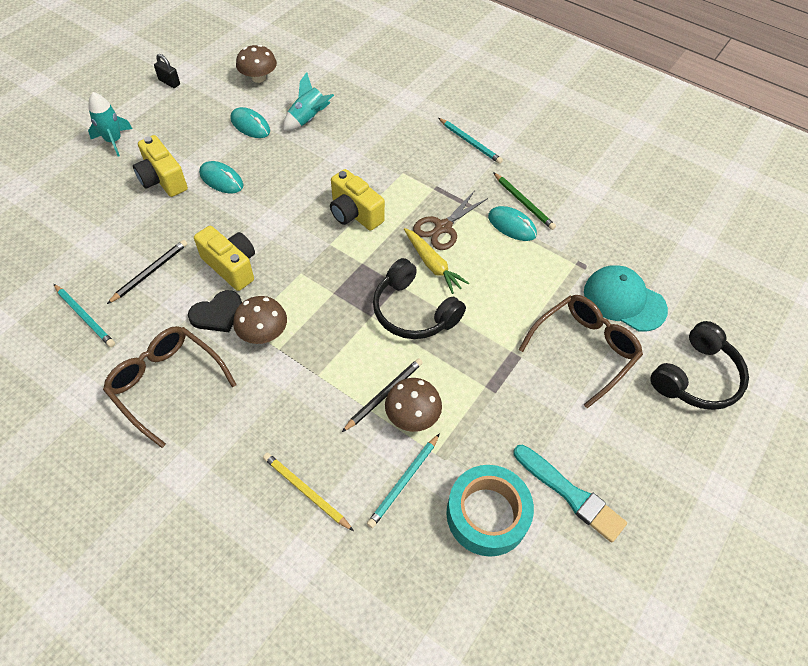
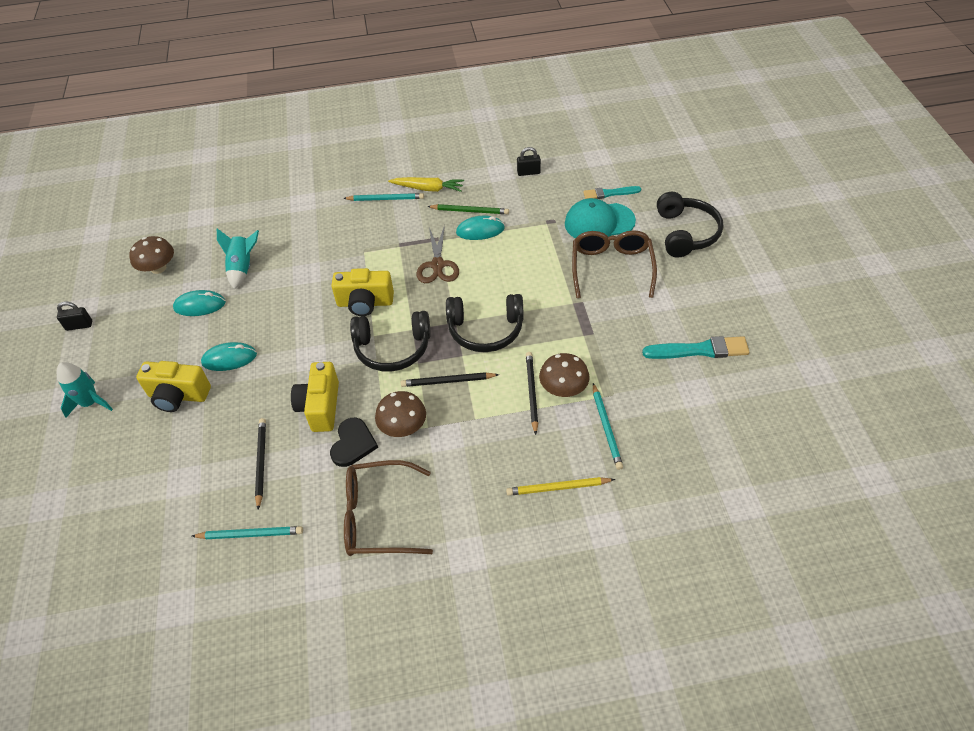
camera: 40 degrees left, 5 degrees down
(231, 266) = (320, 407): yellow camera -> yellow camera turned 90 degrees counterclockwise
(330, 266) = (392, 349): none -> black headphones
(335, 327) = (448, 381): none -> black pencil
(432, 265) = (461, 293): yellow carrot -> yellow carrot (428, 189)
(487, 514) = (672, 401): turquoise tape -> none
(615, 207) = (528, 172): none -> black padlock
(667, 282) = (609, 193): none -> turquoise brush

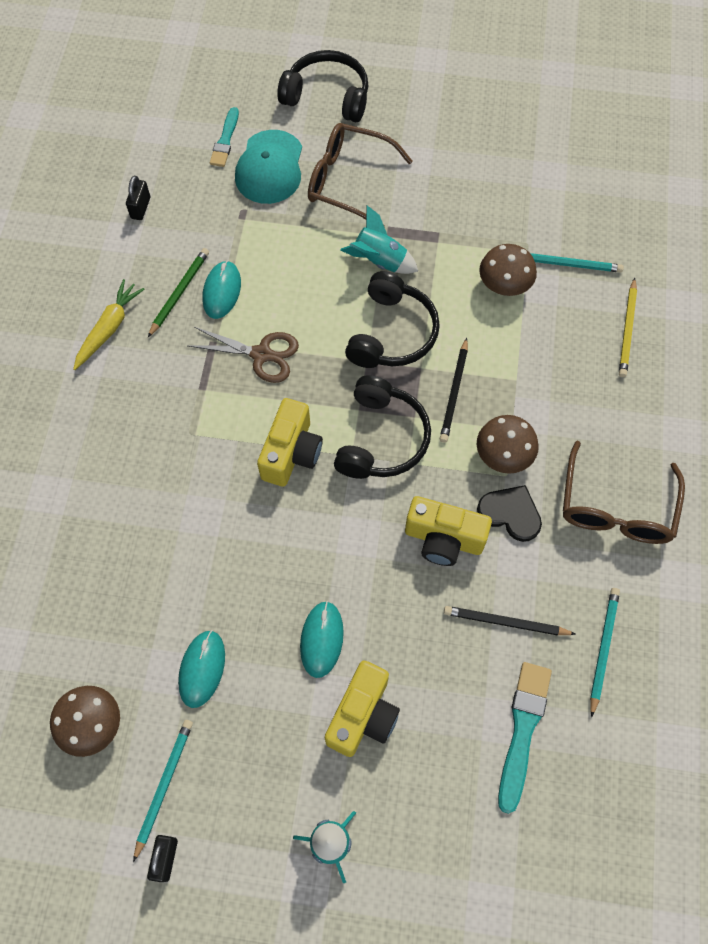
camera: 75 degrees left, 15 degrees up
(243, 268) = (152, 598): turquoise rocket -> turquoise rocket (379, 261)
(385, 199) = (102, 384): turquoise pencil -> turquoise pencil (163, 786)
(531, 392) = (499, 315): black pencil -> none
(699, 350) = (497, 150): turquoise brush -> turquoise brush (522, 730)

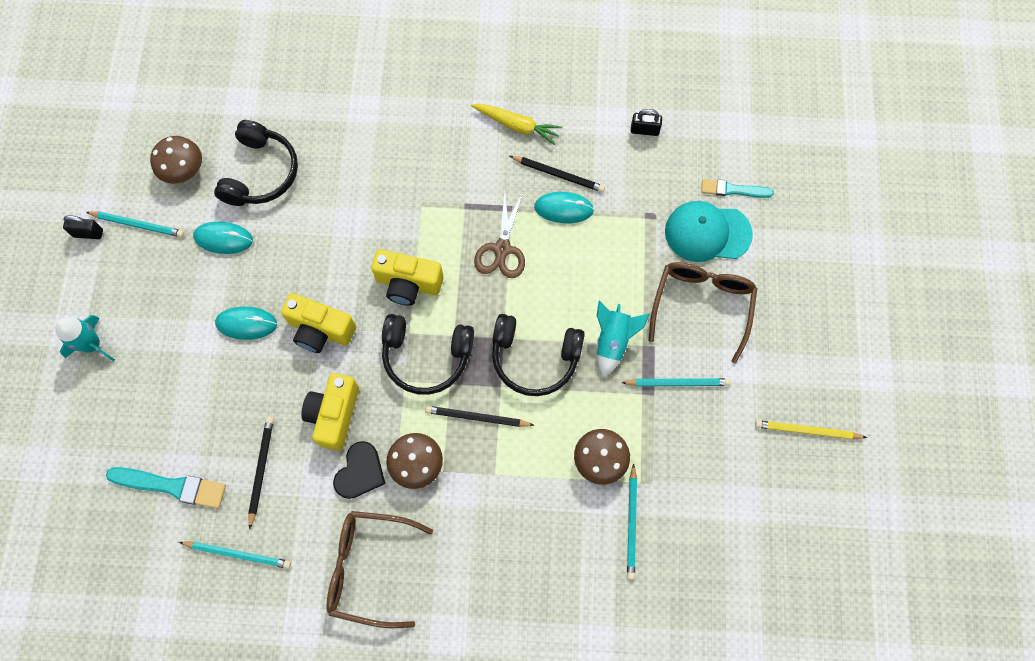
camera: 85 degrees right, 5 degrees up
(179, 292) = (558, 174): green pencil -> black pencil
(327, 96) = (805, 276): black headphones -> black headphones (261, 173)
(363, 715) = (186, 360): yellow camera -> yellow camera (320, 330)
(428, 211) = (677, 383): none -> turquoise pencil
(627, 330) = (560, 583): yellow pencil -> yellow pencil (807, 431)

